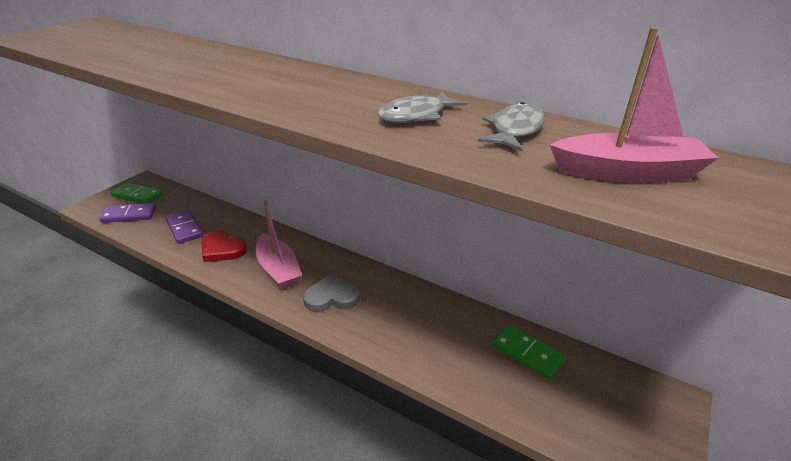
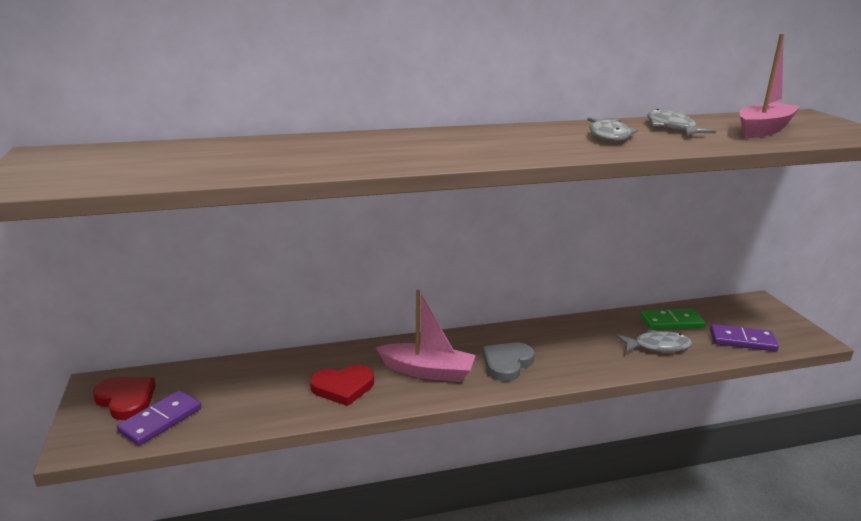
camera: 45 degrees left, 10 degrees down
(137, 196) = (126, 400): green domino -> red heart
(184, 228) = (262, 394): purple domino -> purple domino (742, 341)
(469, 364) = (657, 346): none -> grey fish

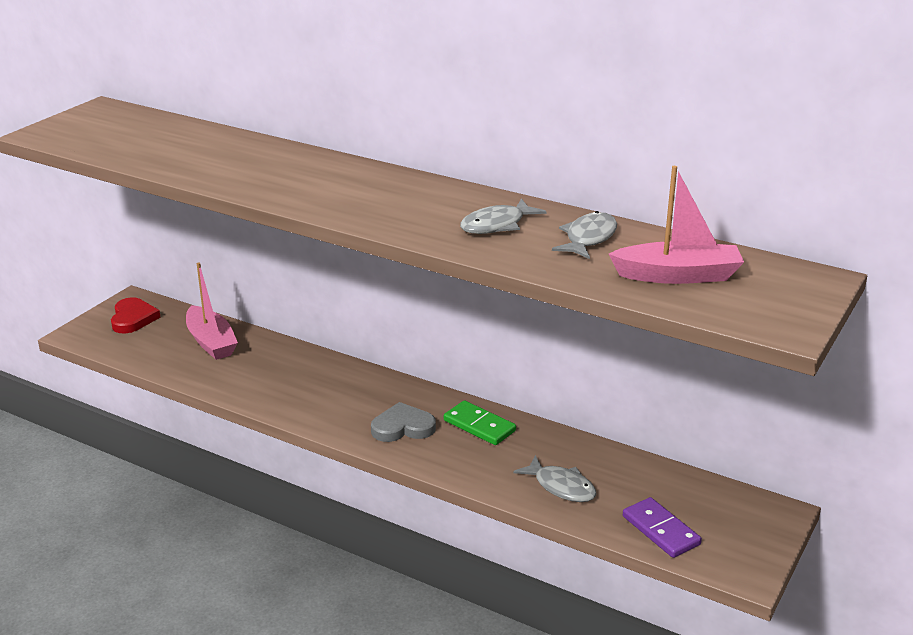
camera: 45 degrees right, 5 degrees up
(160, 420) = (131, 342): purple domino -> none
(343, 387) = (261, 379): red heart -> none
(427, 371) = (334, 400): pink boat -> pink boat (211, 342)
(671, 322) = (626, 476): green domino -> green domino (479, 426)

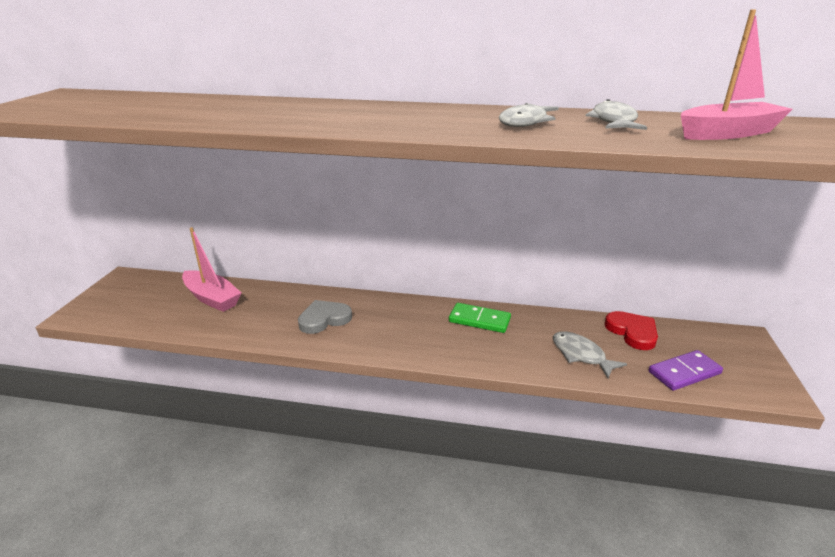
camera: 20 degrees left, 0 degrees up
(133, 318) = (129, 292): red heart -> red heart (632, 332)
(403, 427) = (419, 334): grey heart -> grey heart (324, 319)
(561, 487) = (581, 355): grey fish -> grey fish turned 150 degrees counterclockwise
(660, 530) = (684, 373): purple domino -> purple domino turned 60 degrees counterclockwise

